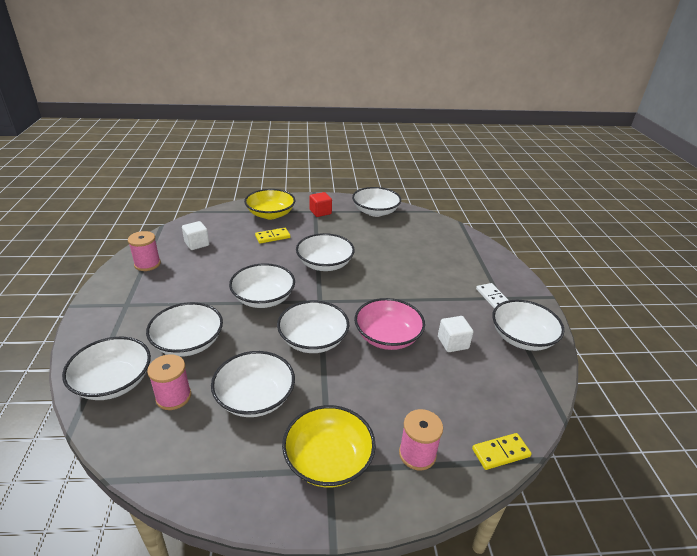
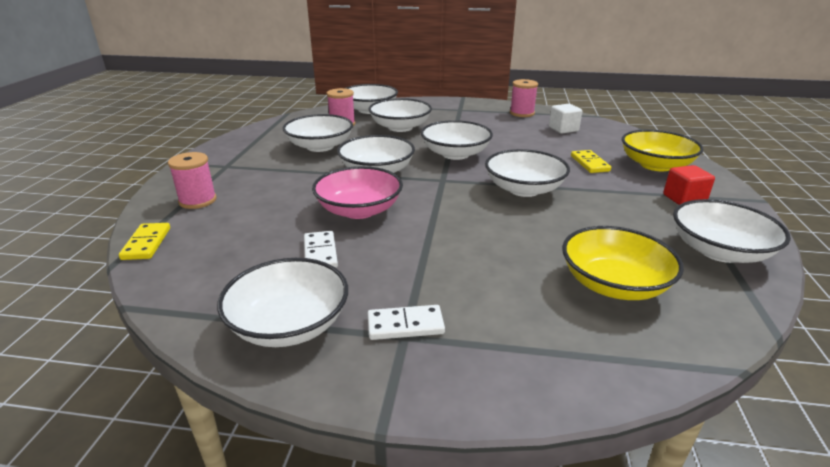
camera: 105 degrees right, 5 degrees down
(328, 459) = (234, 166): yellow bowl -> yellow bowl (613, 284)
(453, 343) = (320, 253): white cube -> white domino

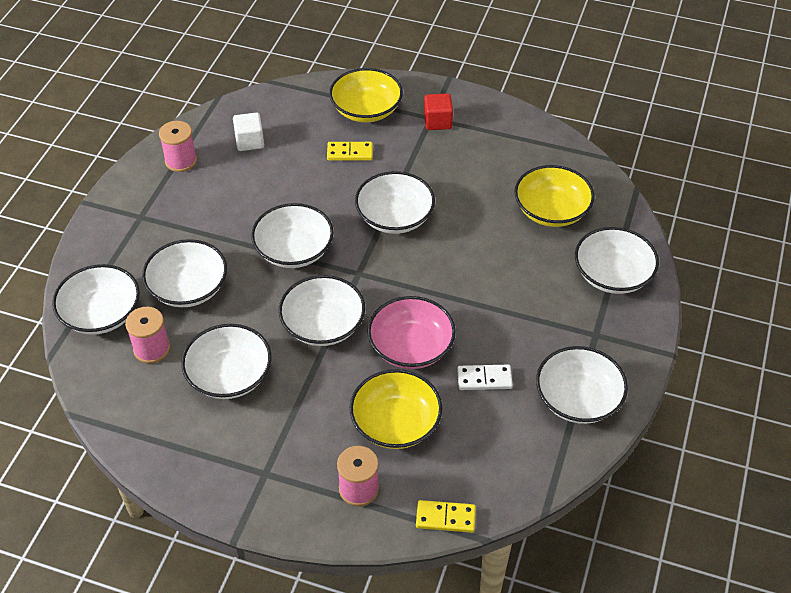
camera: 80 degrees left, 20 degrees up
(266, 210) = (395, 423): none -> yellow bowl
(405, 325) = (584, 332): white domino -> none
(719, 251) = (519, 139): white bowl -> white bowl (612, 275)

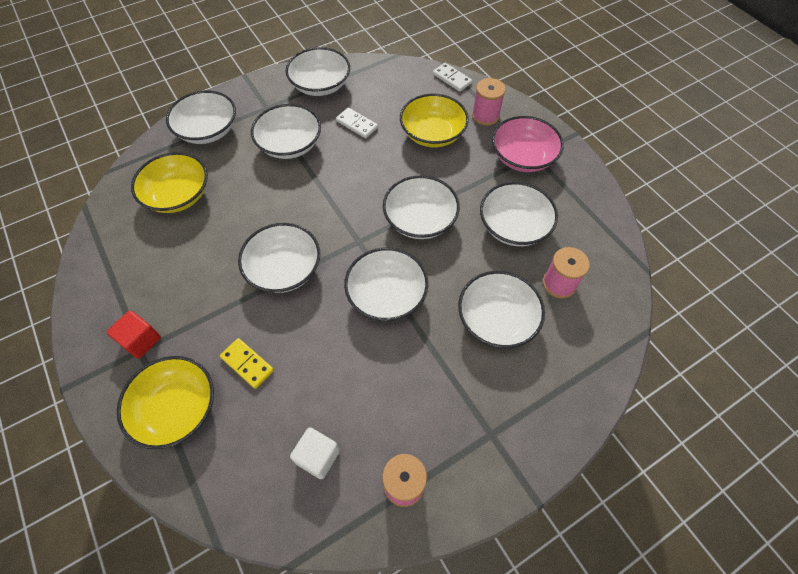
camera: 140 degrees left, 10 degrees up
(101, 314) = (584, 344): white bowl -> white bowl (290, 144)
(411, 347) = (378, 168): pink bowl -> pink bowl (522, 157)
(445, 518) = (452, 79): yellow domino -> white domino

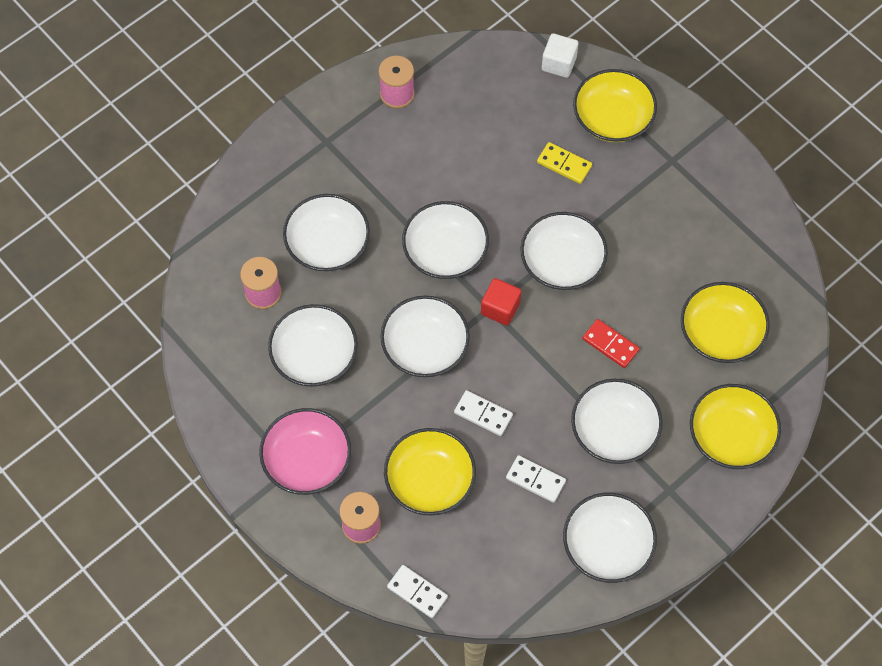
camera: 170 degrees right, 5 degrees up
(141, 340) = (676, 169): red cube -> red cube (500, 308)
(208, 130) = (730, 436): white bowl -> yellow bowl
(269, 200) = (610, 344): none -> red domino
(318, 456) = (475, 102): white cube -> white cube (559, 63)
(384, 167) = (483, 414): none -> white domino

